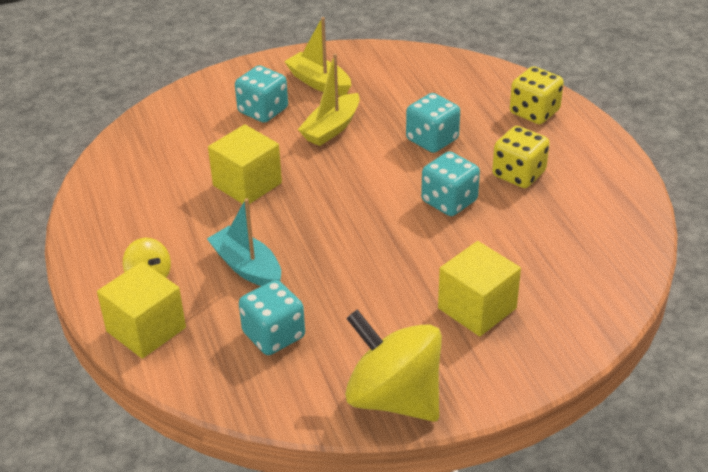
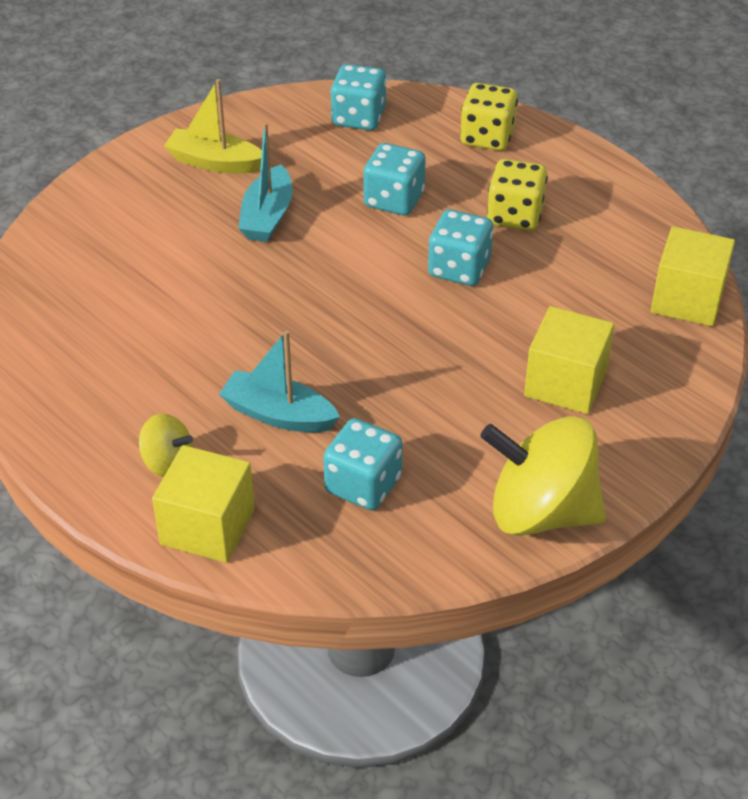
camera: 25 degrees left, 5 degrees up
(247, 184) = (211, 313): yellow cube -> yellow cube (687, 299)
(263, 111) = (169, 216): turquoise dice -> turquoise dice (358, 118)
(331, 128) = (267, 216): yellow boat -> turquoise boat

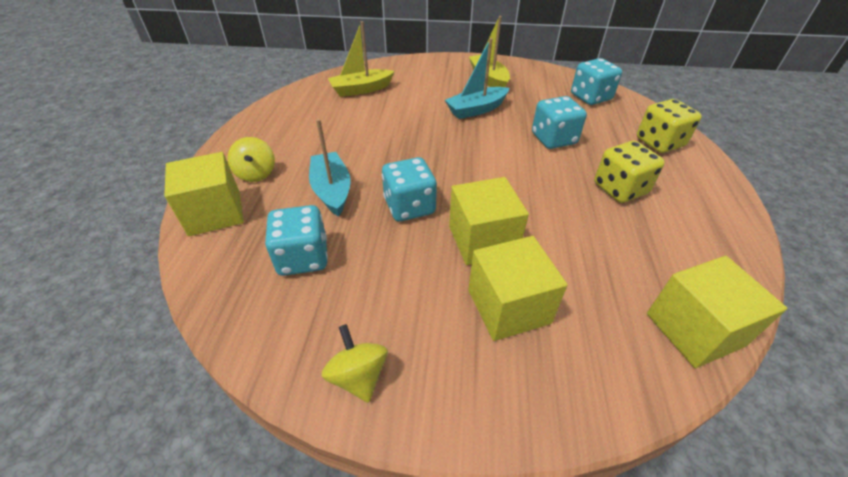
camera: 50 degrees right, 0 degrees up
(87, 283) = (361, 89): none -> yellow boat
(459, 268) = (540, 192): turquoise dice -> turquoise dice (409, 207)
(477, 349) = (482, 240): none -> yellow cube
(541, 512) = (358, 376): yellow spinning top -> yellow spinning top, size x0.49

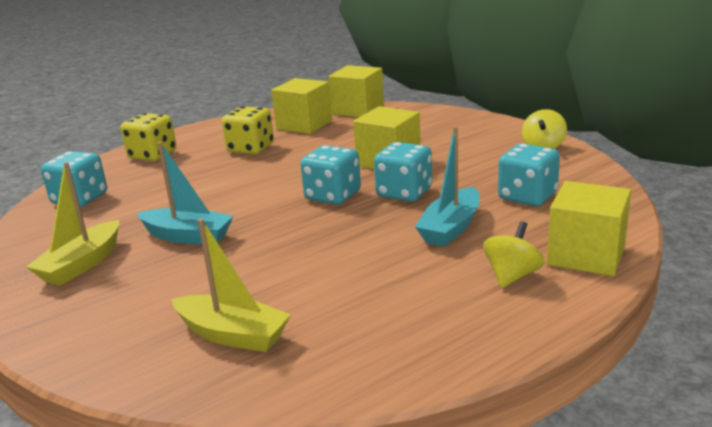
camera: 130 degrees left, 20 degrees down
(508, 306) = (427, 139): yellow cube -> yellow cube (304, 125)
(553, 139) = (203, 186): turquoise dice -> turquoise dice (333, 196)

